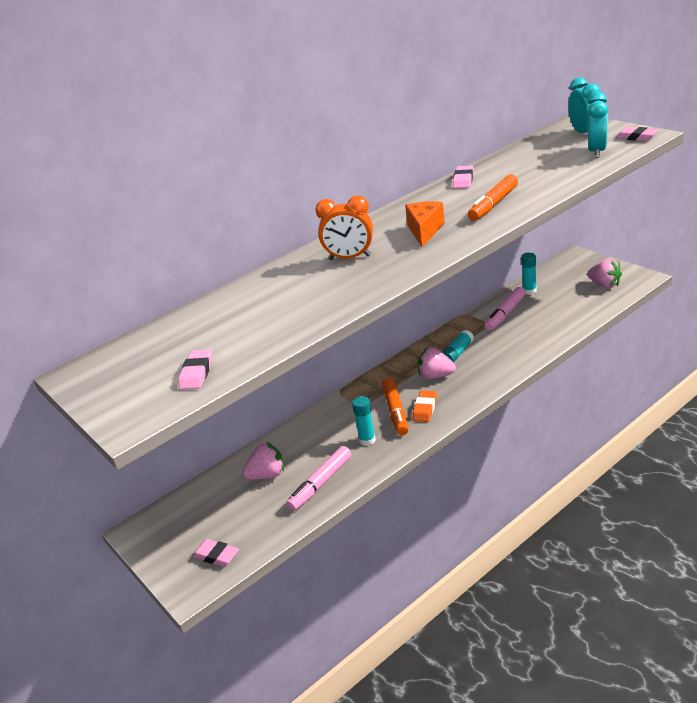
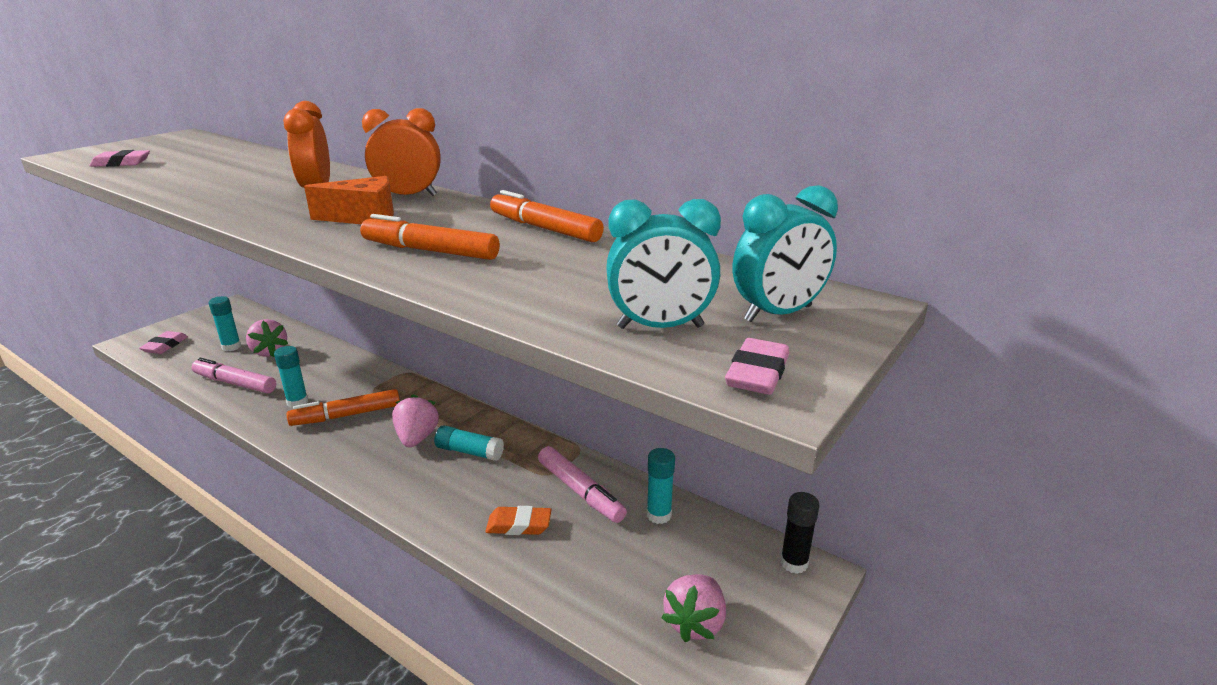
camera: 70 degrees right, 5 degrees down
(243, 504) = (231, 347): none -> turquoise glue stick
(380, 224) = (408, 196): none -> orange clock
(425, 409) = (342, 437): orange eraser -> orange eraser (519, 525)
(463, 180) = (544, 228): pink eraser -> orange marker
(505, 313) = (580, 491): pink marker -> pink marker turned 150 degrees counterclockwise
(568, 259) = (794, 563): none -> black glue stick

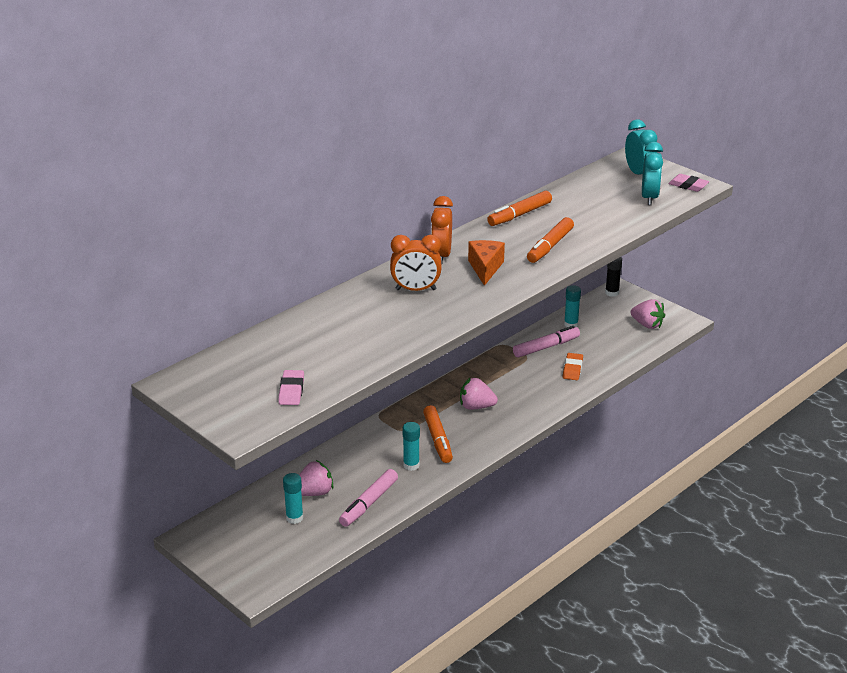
camera: 80 degrees left, 5 degrees up
(165, 346) = (275, 562): pink eraser -> none
(469, 452) = (497, 385): turquoise glue stick -> none

